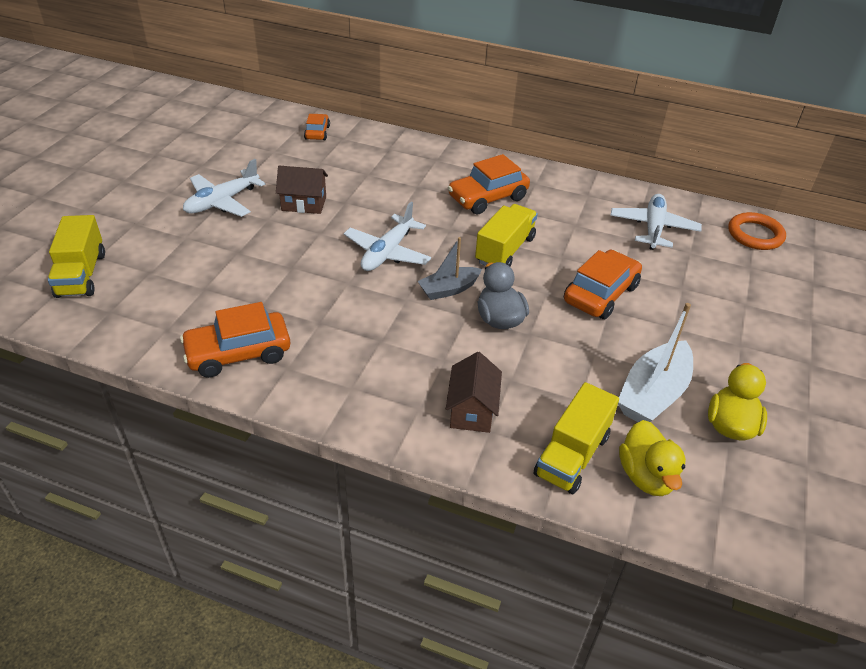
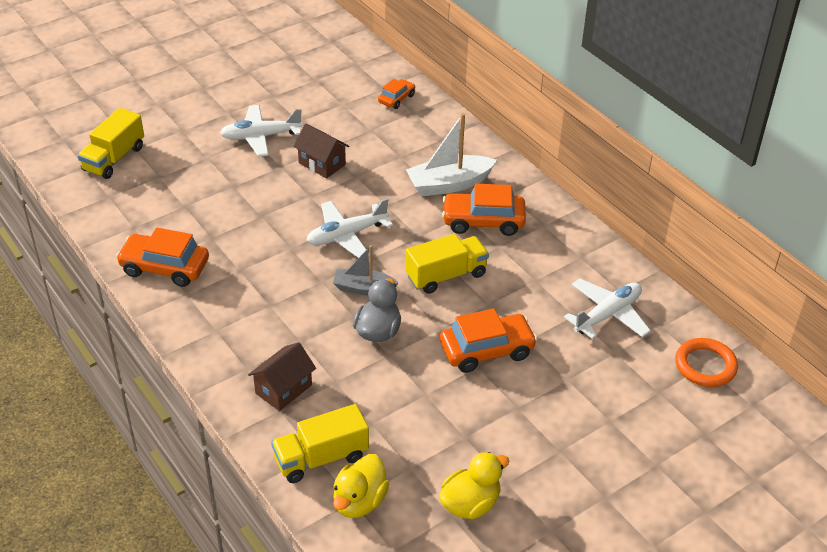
camera: 35 degrees right, 0 degrees up
(653, 394) = (435, 449): white boat -> white boat (449, 184)

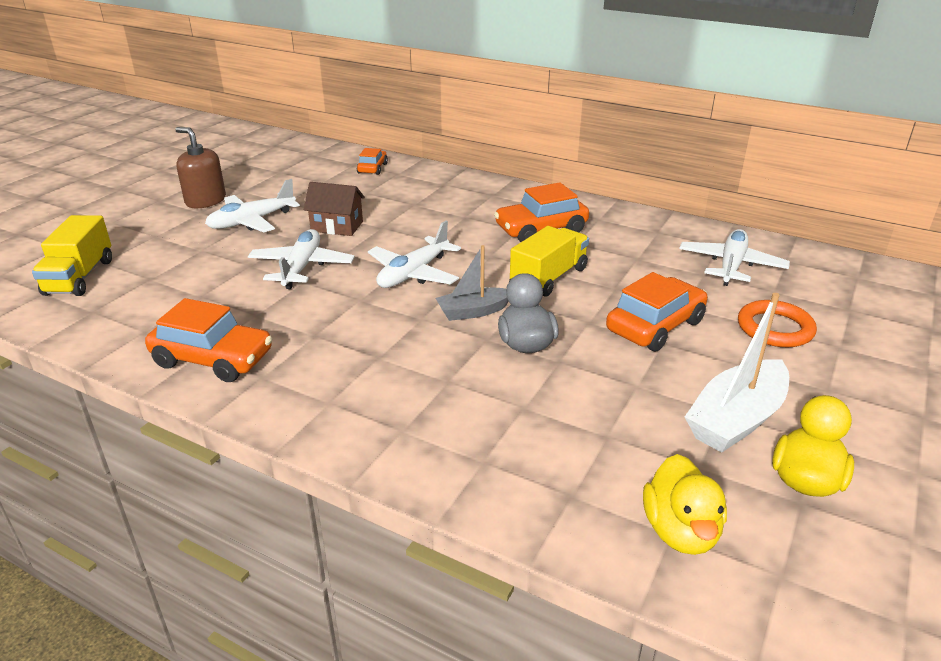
camera: 25 degrees left, 10 degrees down
(165, 267) = (213, 359): orange car -> orange car turned 150 degrees counterclockwise
(238, 100) = (205, 201): none -> brown soap dispenser
(269, 201) = (302, 267): none -> white plane
(283, 389) = (467, 436): brown house -> none
(321, 458) = (584, 497): yellow truck -> none
(449, 184) = (481, 212): white boat -> white boat (736, 419)
(705, 365) = (858, 277): orange ring -> orange ring (775, 328)

